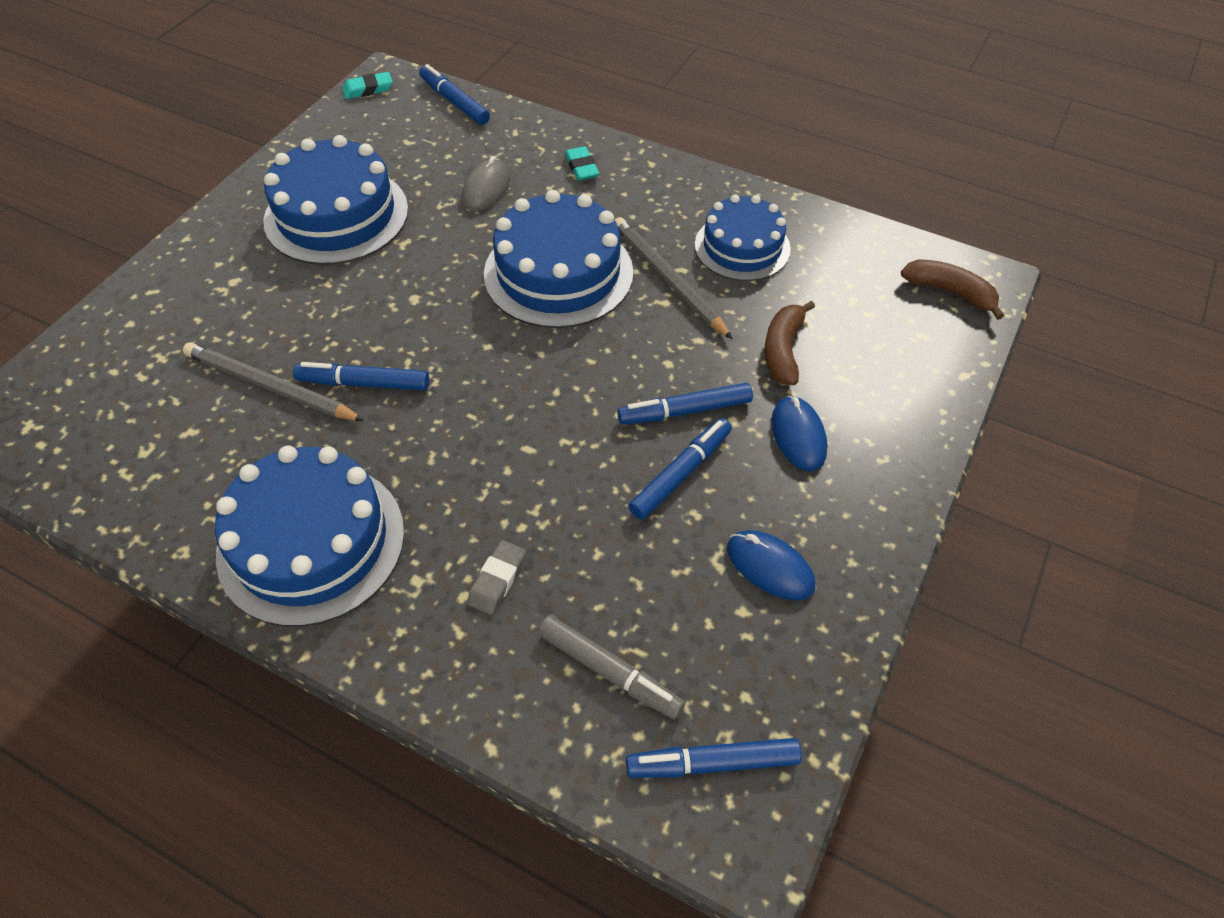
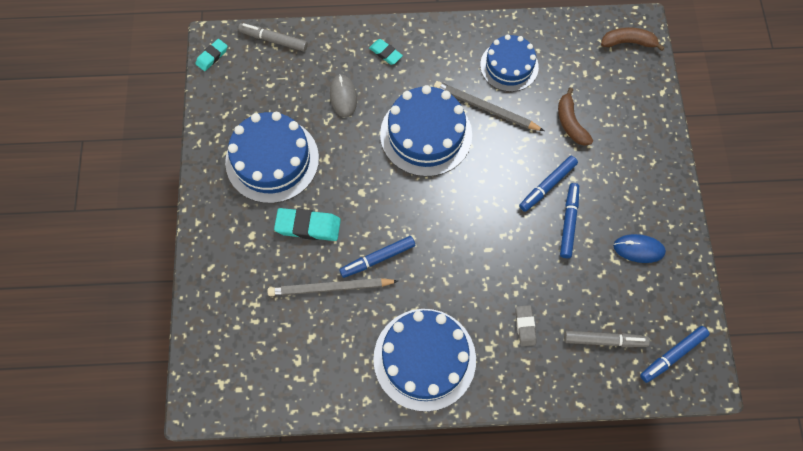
camera: 30 degrees left, 15 degrees up
(310, 304) = (308, 226): none -> turquoise eraser
(454, 102) = (273, 40): blue marker -> grey marker
(798, 436) = (608, 170): blue mouse -> none

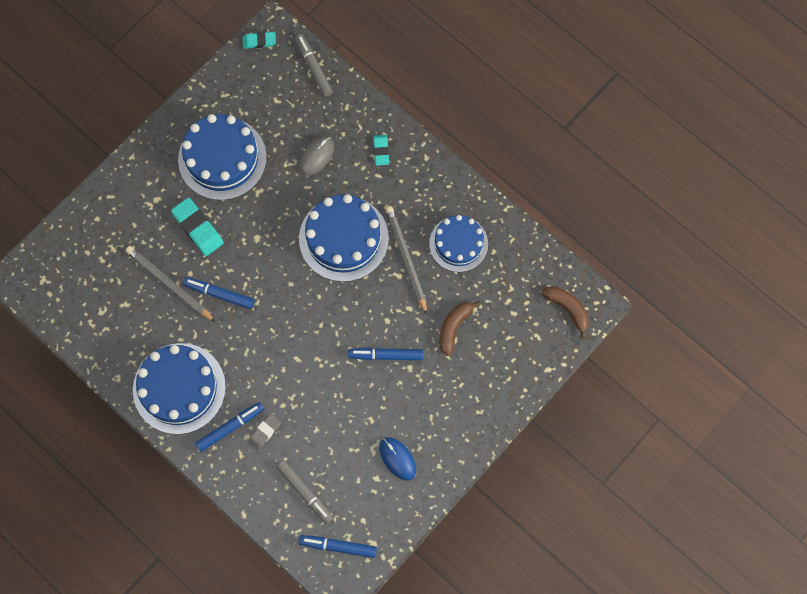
camera: 45 degrees right, 5 degrees up
(568, 222) = (371, 394): blue marker -> blue marker (230, 427)

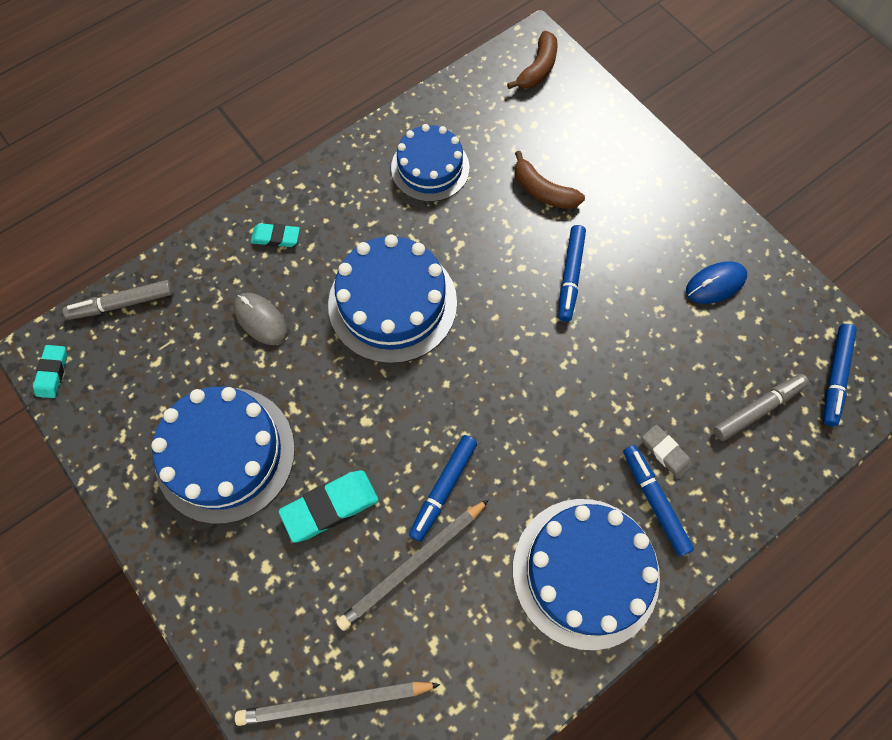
camera: 80 degrees left, 5 degrees down
(406, 259) = (438, 231): grey pencil -> grey pencil (334, 702)
(567, 309) = (538, 69): brown banana -> brown banana turned 150 degrees clockwise

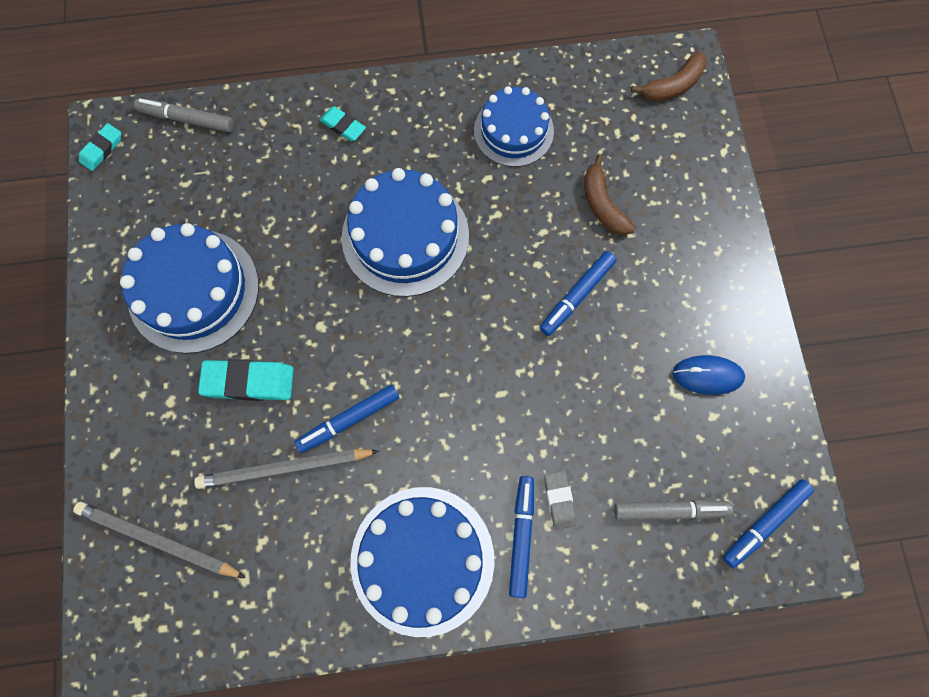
camera: 30 degrees right, 5 degrees up
(261, 320) = (288, 192): grey mouse -> none

